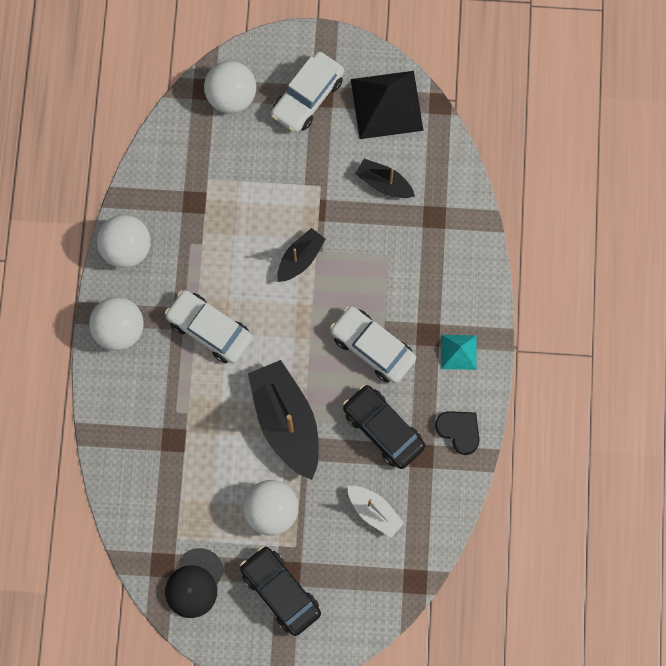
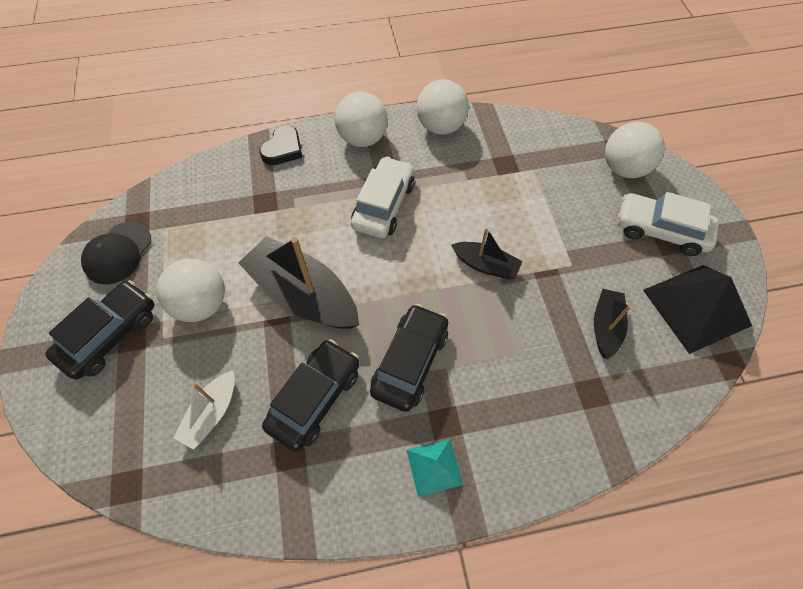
camera: 75 degrees right, 15 degrees down
(194, 583) = (118, 253): black cap -> black cap turned 75 degrees counterclockwise
(286, 421) = (303, 295): black boat -> black boat turned 105 degrees counterclockwise
(372, 347) = (410, 362): white car -> black car
(459, 431) = (331, 494): black heart -> black heart (283, 149)

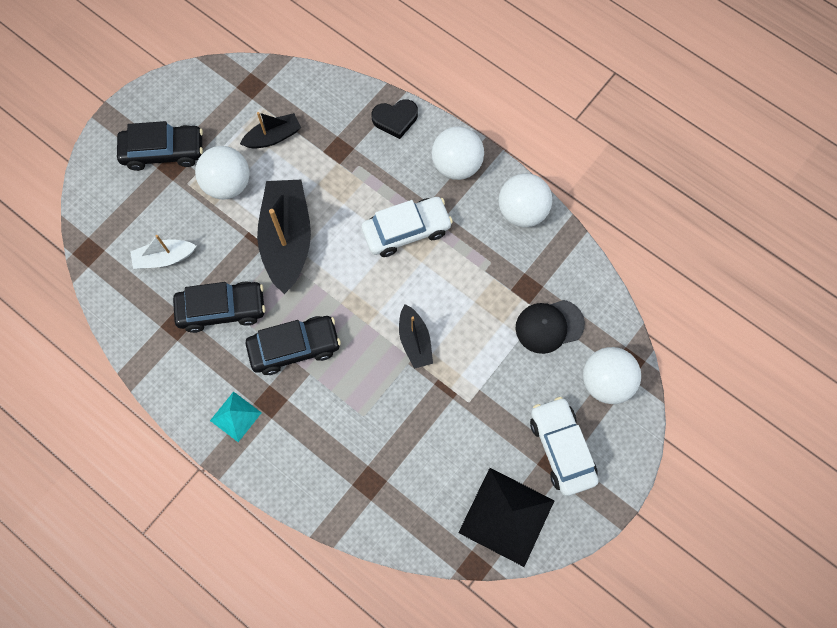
camera: 50 degrees right, 10 degrees up
(118, 253) = (219, 98): black cap -> black cap (549, 326)
(605, 327) = (432, 460): black boat -> black boat (273, 137)

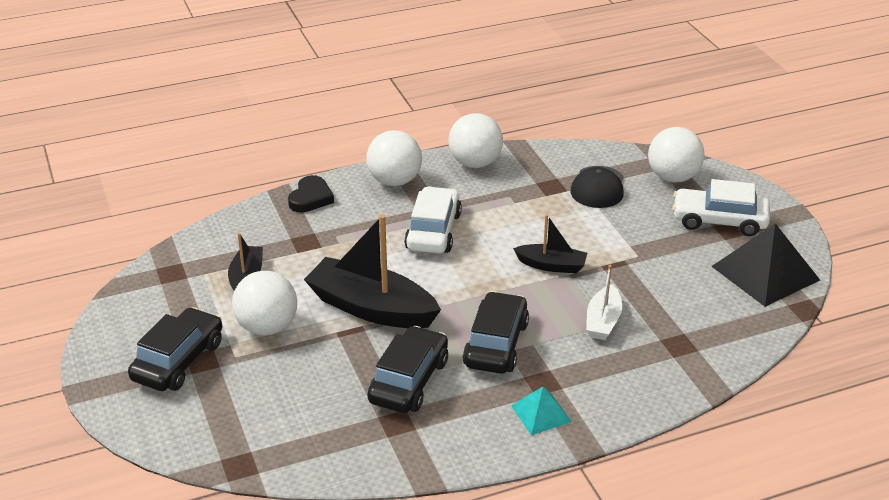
camera: 60 degrees left, 35 degrees down
(164, 258) = (308, 404): white boat -> white boat (603, 321)

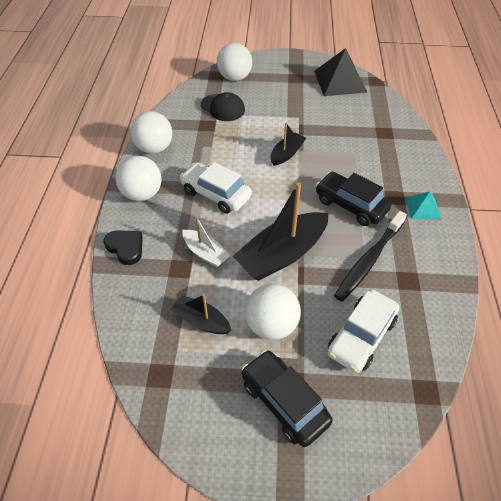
camera: 65 degrees left, 15 degrees up
(409, 381) = (369, 260): black car -> black toothbrush
(603, 321) = (351, 152): white boat -> white boat (205, 253)
(719, 221) = (286, 78): white car -> white car (361, 336)

